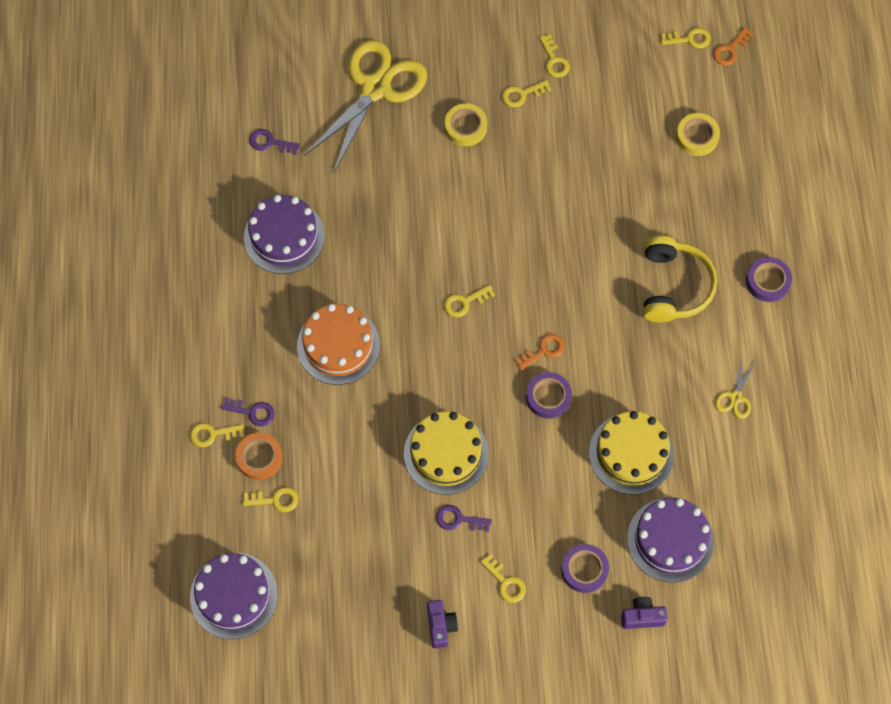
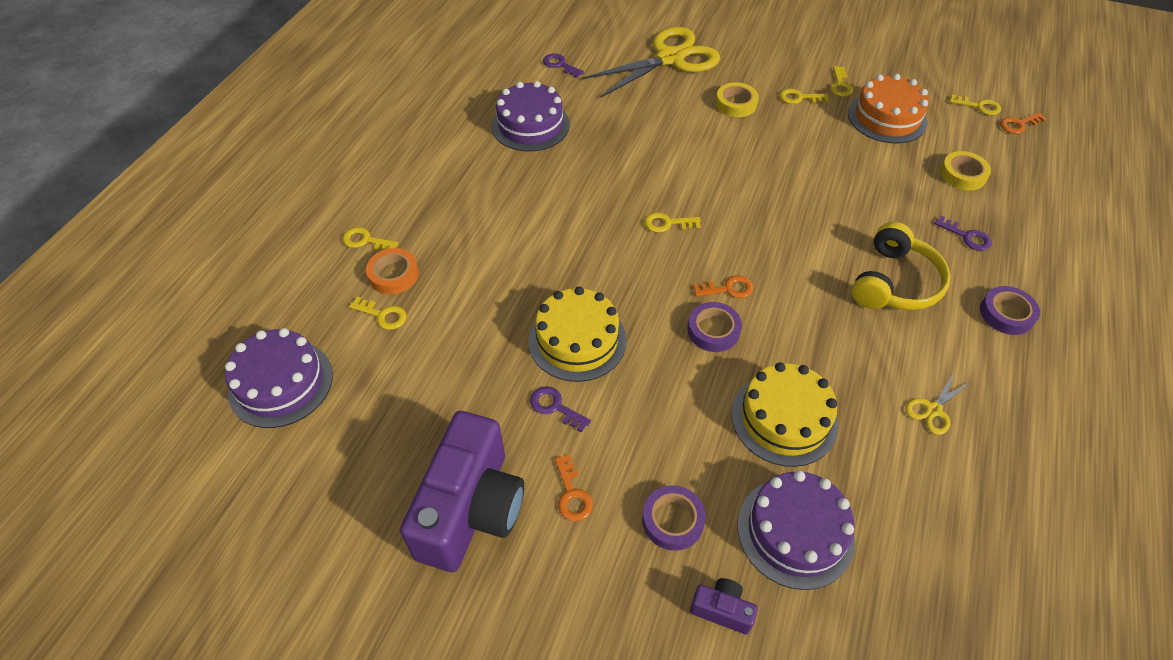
camera: 25 degrees right, 15 degrees down
(253, 412) = (414, 237): purple key -> purple key (967, 236)
(338, 345) = (526, 215): orange cake -> orange cake (887, 117)
(441, 626) = (471, 509): purple camera -> purple camera, size x2.40
(506, 582) = (572, 494): yellow key -> orange key

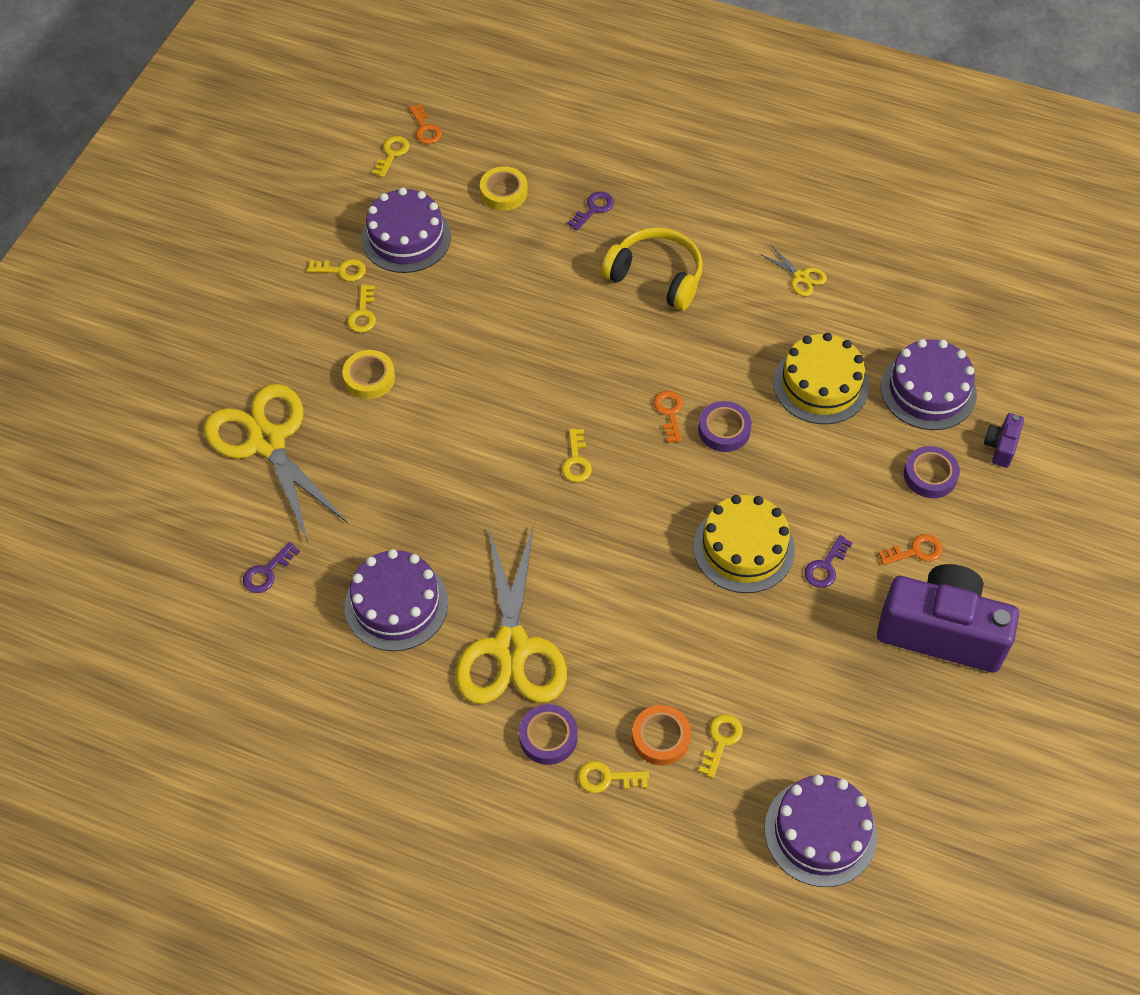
camera: 90 degrees left, 5 degrees up
(365, 241) = (606, 778): yellow key -> yellow key turned 75 degrees clockwise
(487, 186) = (511, 648): none -> yellow scissors
(887, 117) = (406, 238): orange cake -> purple cake
(1006, 314) = (691, 203): purple tape -> purple tape (548, 737)

